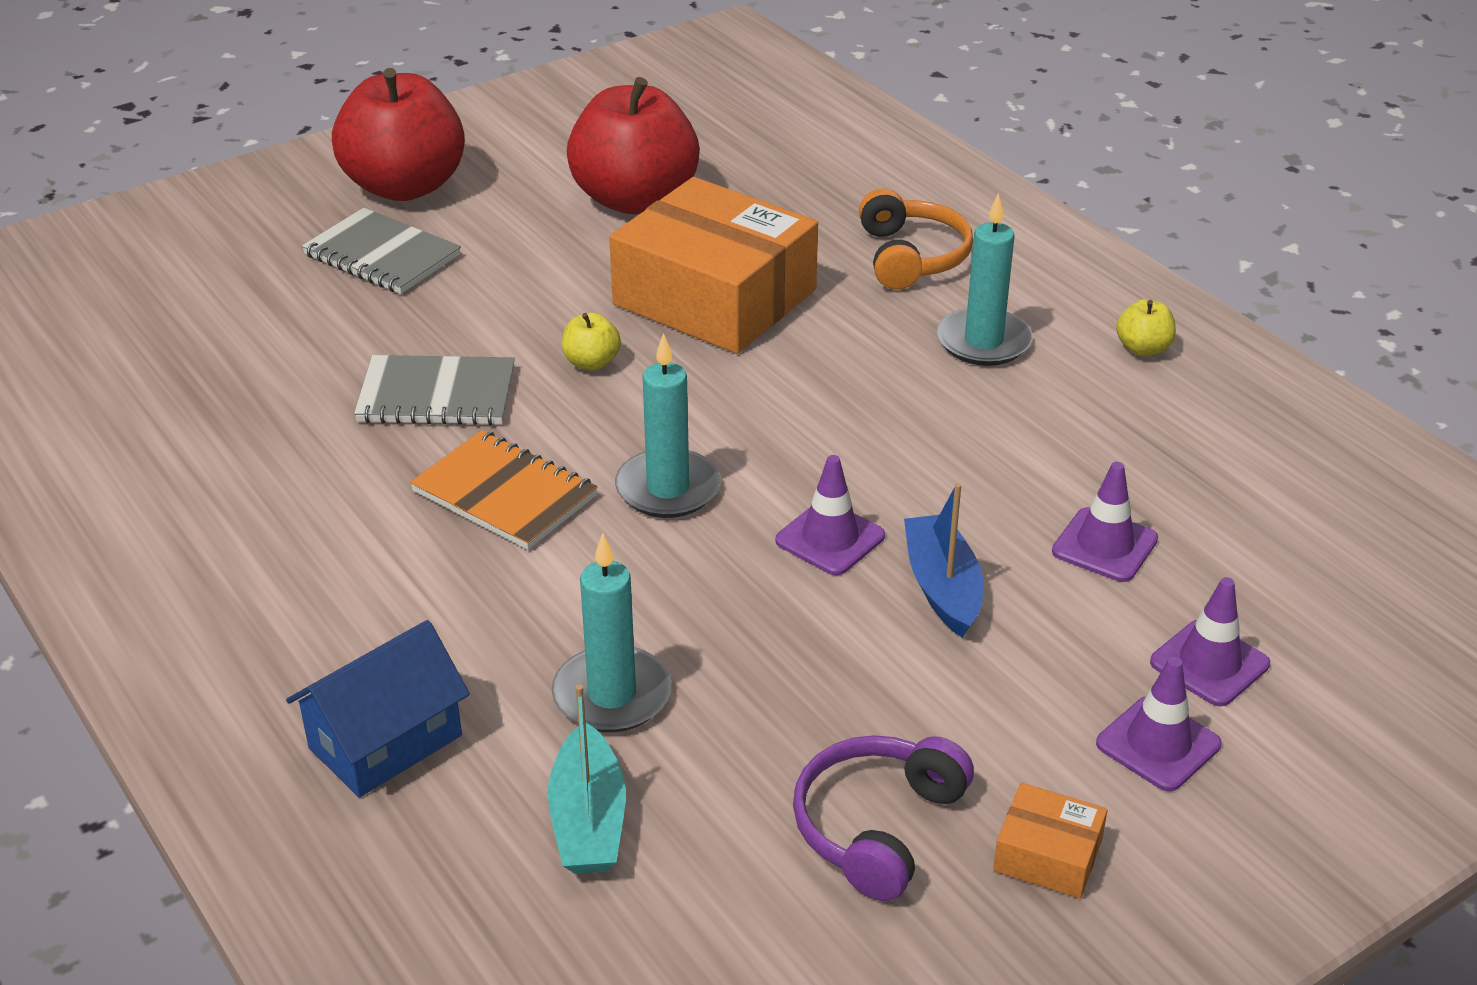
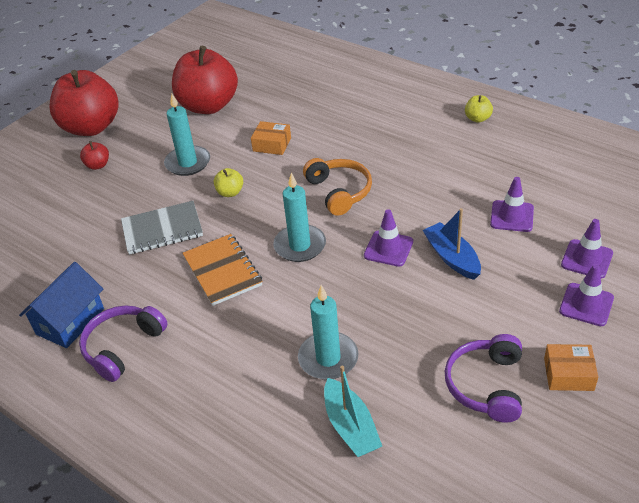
camera: 15 degrees left, 5 degrees up
(266, 571) = (122, 347): none -> purple headphones
(382, 255) = (98, 165): grey notebook -> red apple
(385, 742) = (230, 418): blue house -> blue house (70, 321)
(504, 494) = (222, 271): orange notebook -> orange notebook turned 45 degrees clockwise
(714, 297) = (272, 144): orange box -> orange box, size x0.42
(911, 257) = (352, 101): orange headphones -> orange headphones (339, 192)
(983, 342) = (406, 134): turquoise candle -> turquoise candle (188, 163)

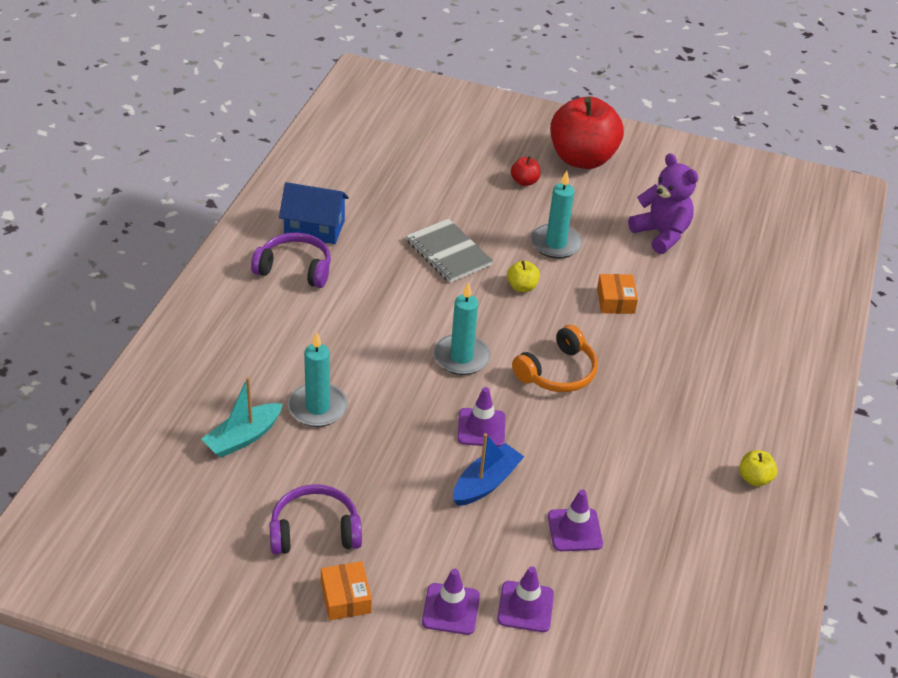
camera: 65 degrees right, 0 degrees up
(208, 106) = (661, 234): red apple -> purple teddy bear
(222, 271) = (406, 309): orange notebook -> none

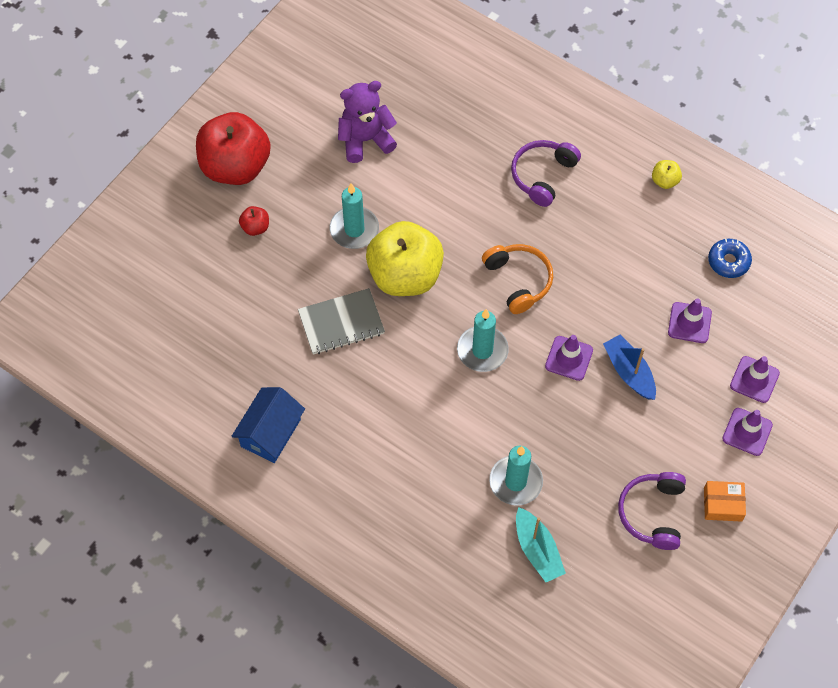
camera: 70 degrees left, 20 degrees up
(295, 269) = (326, 463): purple headphones -> purple headphones (542, 175)
(522, 287) = (405, 275): yellow apple -> yellow apple, size x2.50
(615, 301) = (443, 207): orange box -> none
(677, 557) = (728, 261): none -> blue donut

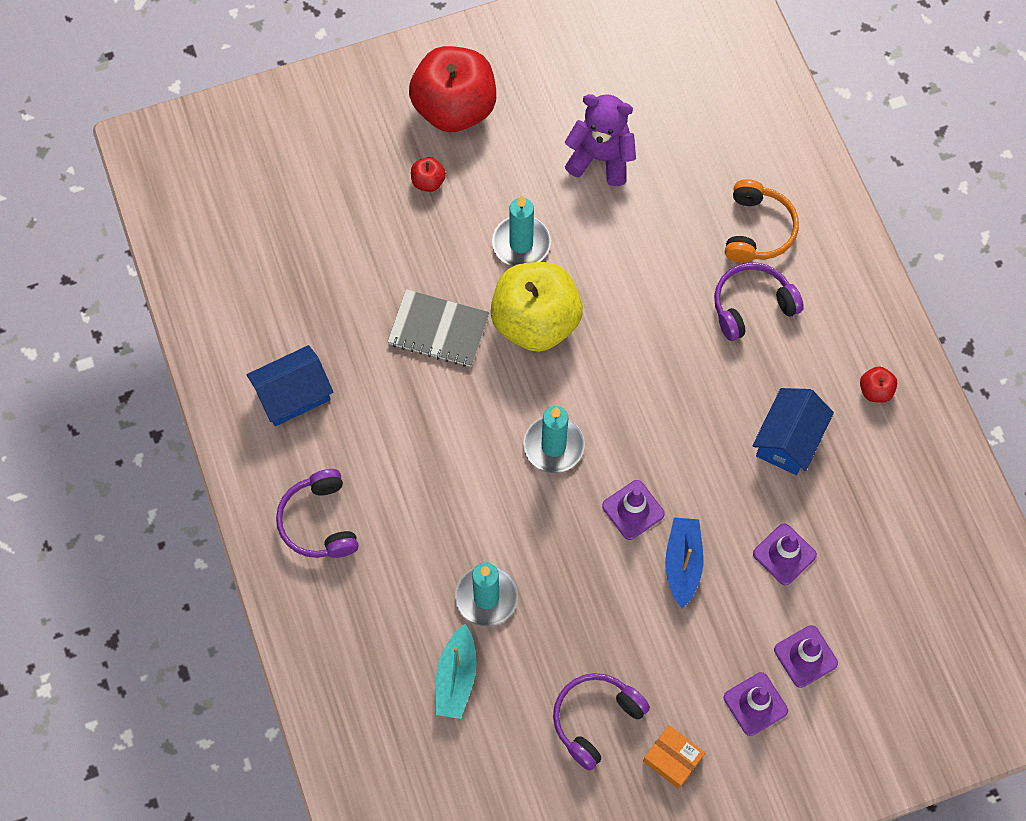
camera: 35 degrees right, 5 degrees up
(358, 508) = (319, 522): none -> purple headphones
(518, 280) = (643, 398): orange headphones -> orange headphones (757, 230)
(634, 247) = (788, 440): none -> blue house
(664, 181) = (875, 390): yellow apple -> red apple
(728, 261) = (876, 518): blue donut -> none

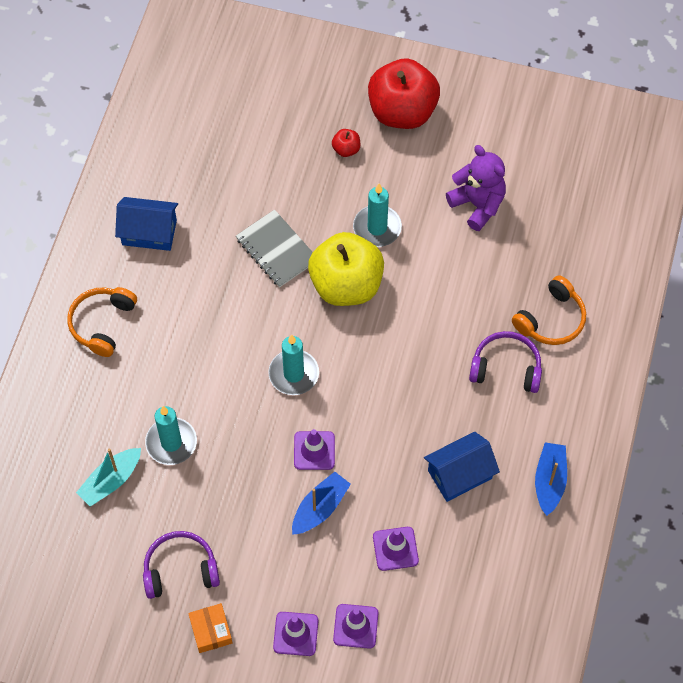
camera: 35 degrees right, 5 degrees down
(319, 522) = (102, 323): purple headphones -> orange headphones
(875, 390) = (549, 481): red apple -> blue boat

